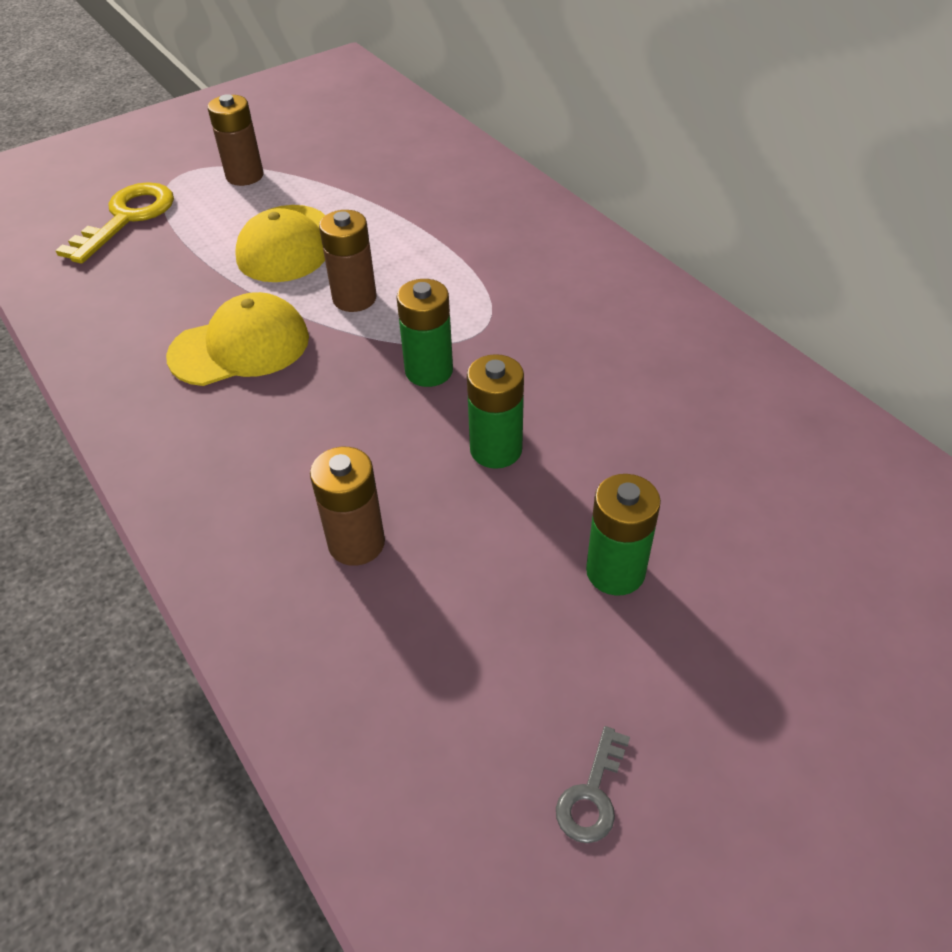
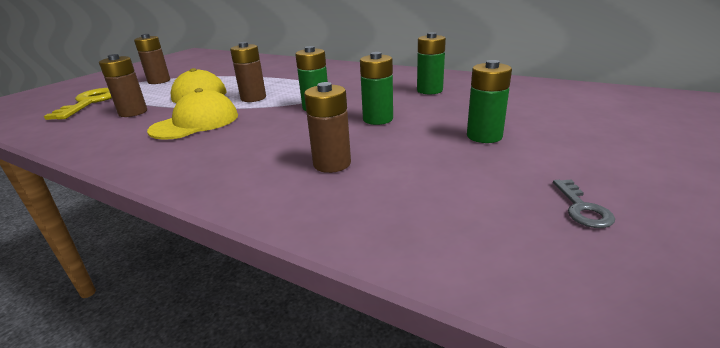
camera: 25 degrees left, 20 degrees down
(172, 277) = (133, 112): none -> brown battery
(648, 389) = (429, 90): none -> green battery

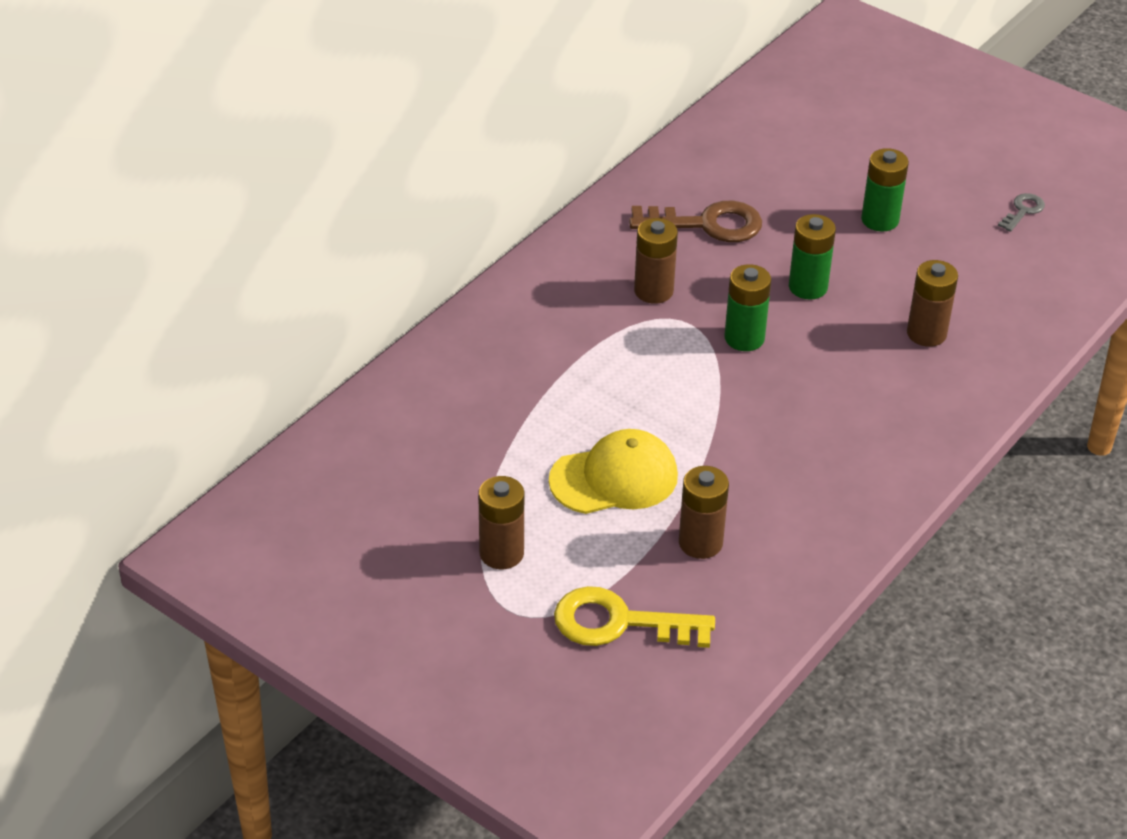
camera: 85 degrees left, 15 degrees up
(195, 123) = (772, 458): yellow cap -> none
(253, 98) = (674, 405): brown battery -> brown battery (653, 291)
(429, 90) = (707, 224): green battery -> brown key
(582, 208) = (1023, 211): grey key -> grey key turned 60 degrees counterclockwise

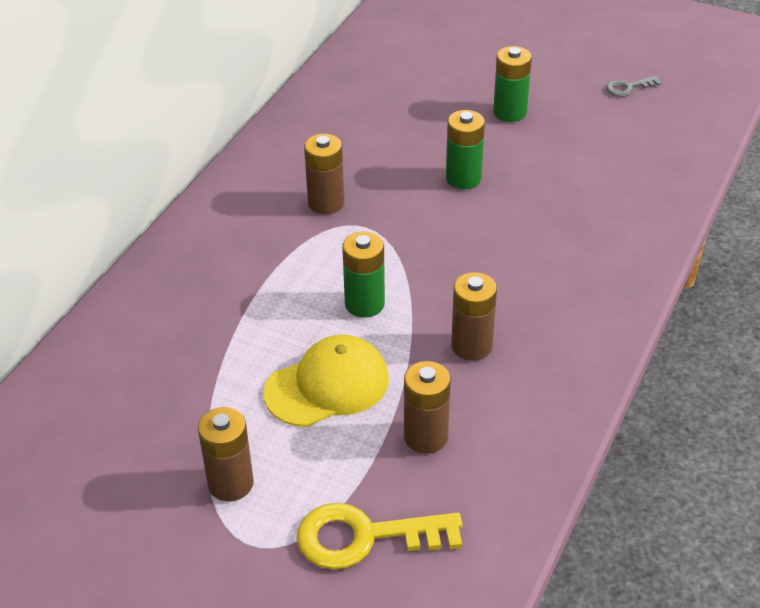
camera: 10 degrees left, 0 degrees up
(707, 224) = (360, 138): brown key -> none
(744, 338) = (418, 232): green battery -> green battery (364, 304)
(926, 333) = (579, 203): brown battery -> brown battery (471, 346)
(1023, 211) = (628, 88): grey key -> grey key turned 135 degrees counterclockwise

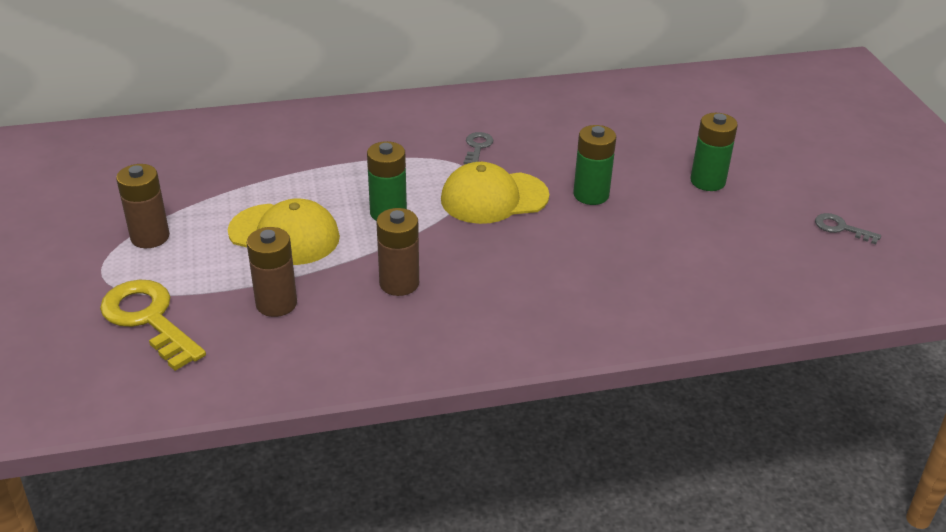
camera: 50 degrees right, 5 degrees down
(326, 203) = (477, 147): brown battery -> grey key
(410, 232) = (494, 198): none -> yellow cap

